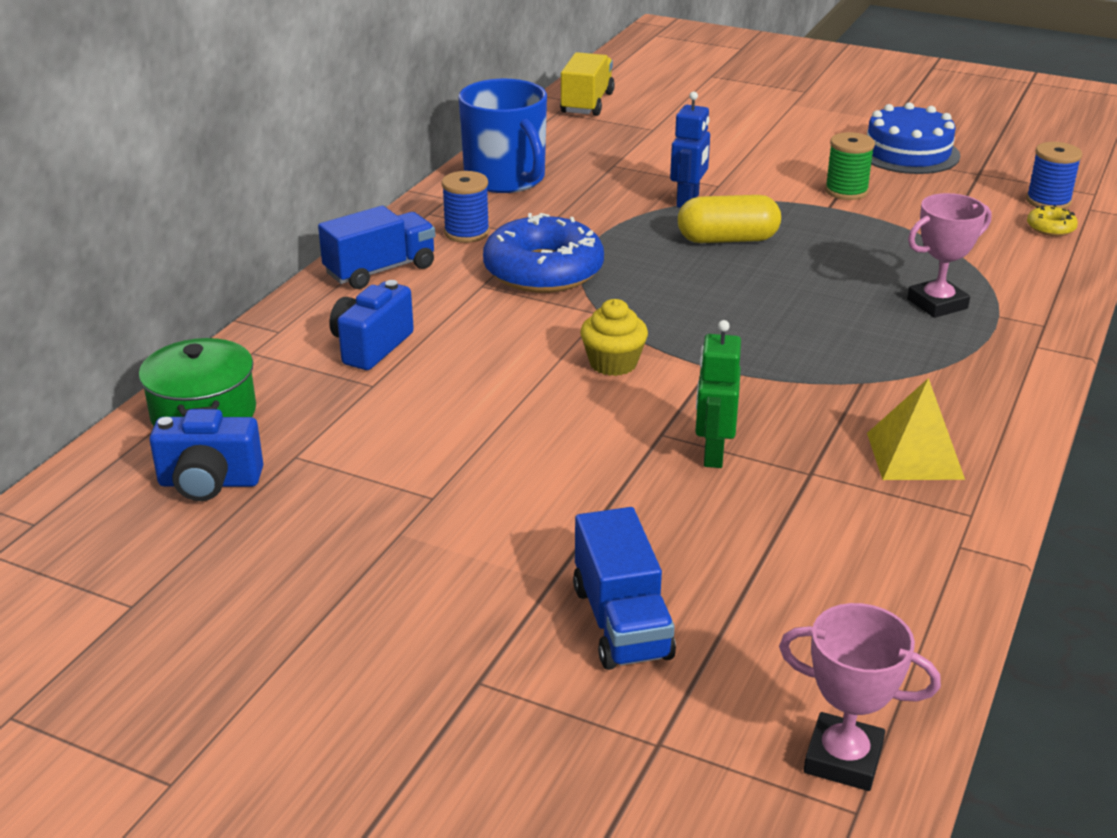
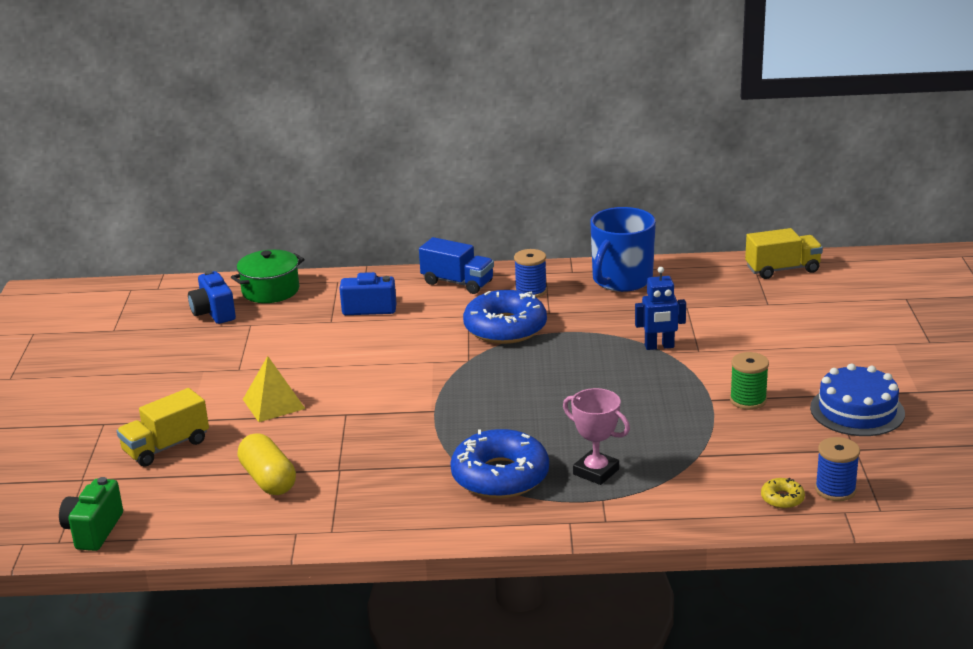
camera: 65 degrees right, 5 degrees down
(613, 363) = (411, 379): yellow cupcake -> none
(621, 622) = (166, 447): blue truck -> yellow truck
(713, 454) = (336, 434): green robot -> none
(727, 239) = (614, 374): yellow capsule -> yellow capsule (268, 479)
(843, 759) = (93, 530): pink trophy -> green camera
(908, 362) = (500, 476): none -> blue donut
(914, 455) = (384, 500): yellow pyramid -> yellow pyramid (273, 404)

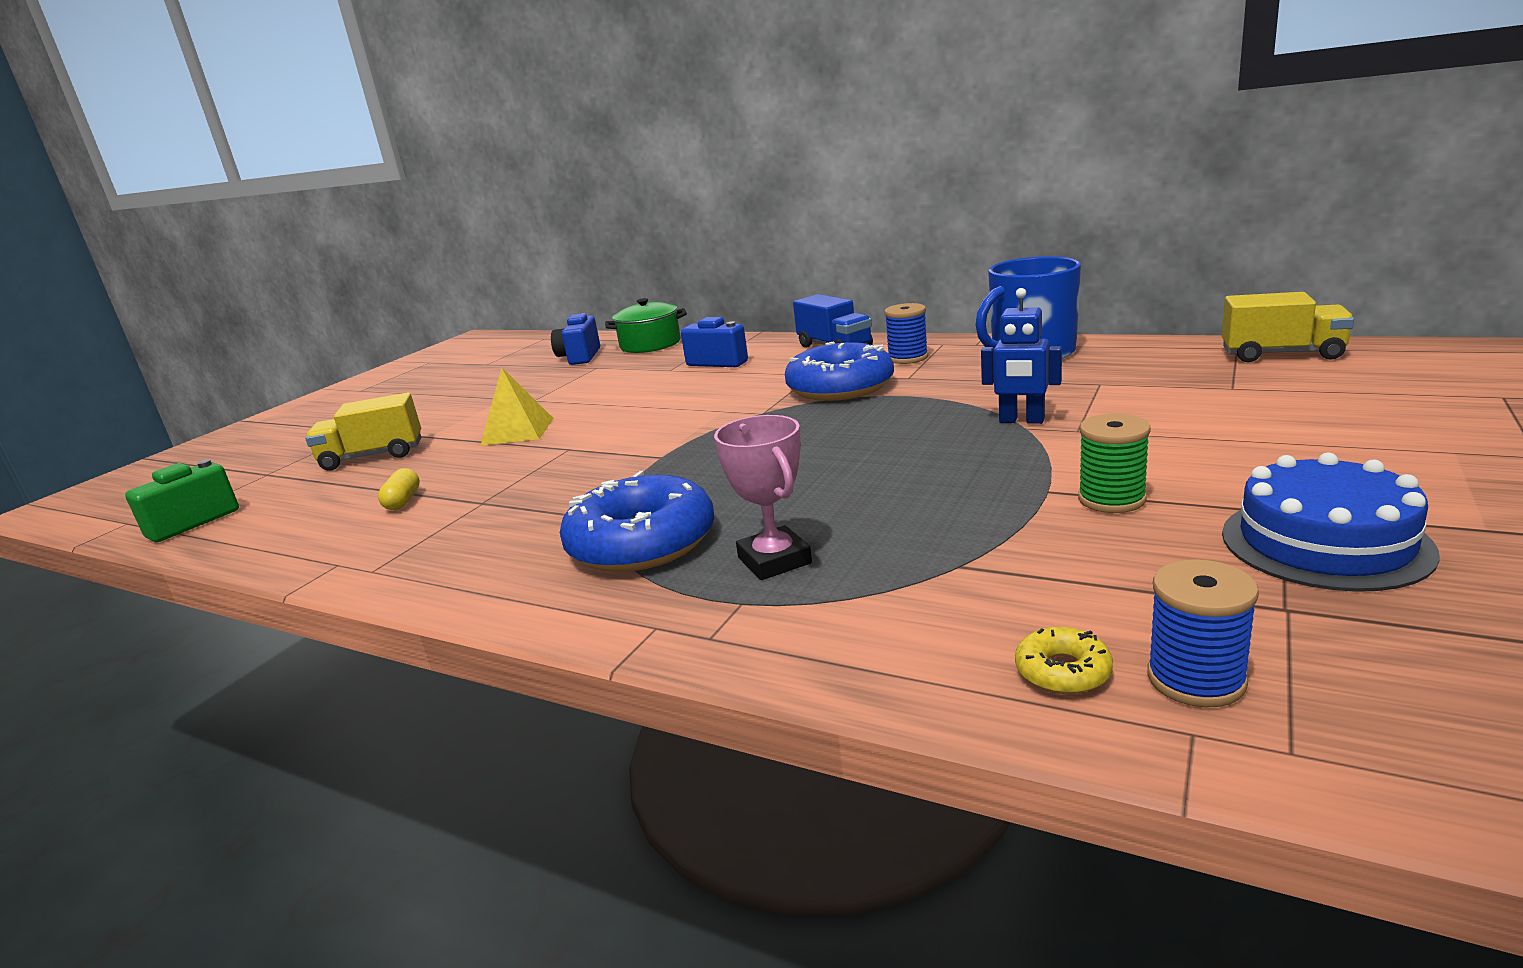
camera: 30 degrees right, 5 degrees down
(268, 479) = (403, 501): yellow capsule -> yellow capsule, size x0.55

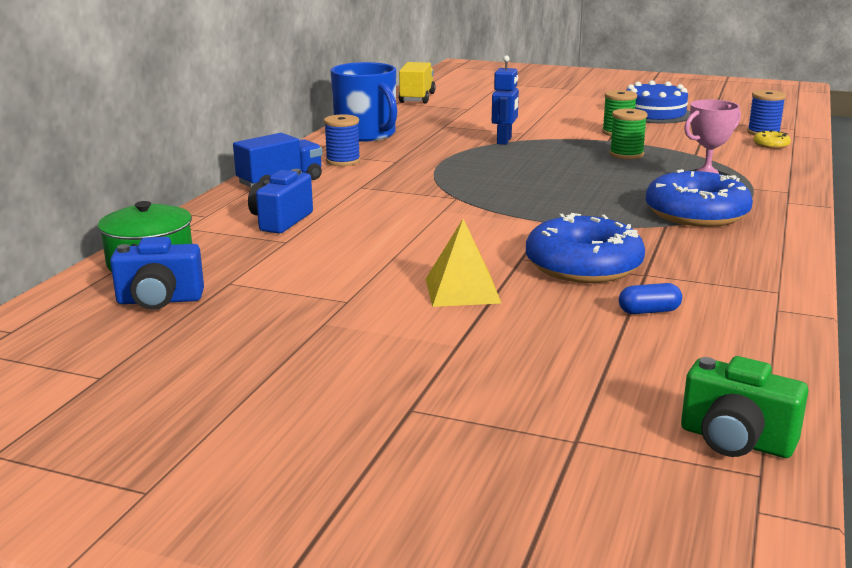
camera: 100 degrees left, 0 degrees up
(372, 456) = (521, 366): yellow truck -> none
(403, 501) = (649, 311): yellow capsule -> blue capsule
(840, 387) = (406, 178): blue donut -> blue donut (583, 265)
(953, 503) = (626, 154): none -> green spool

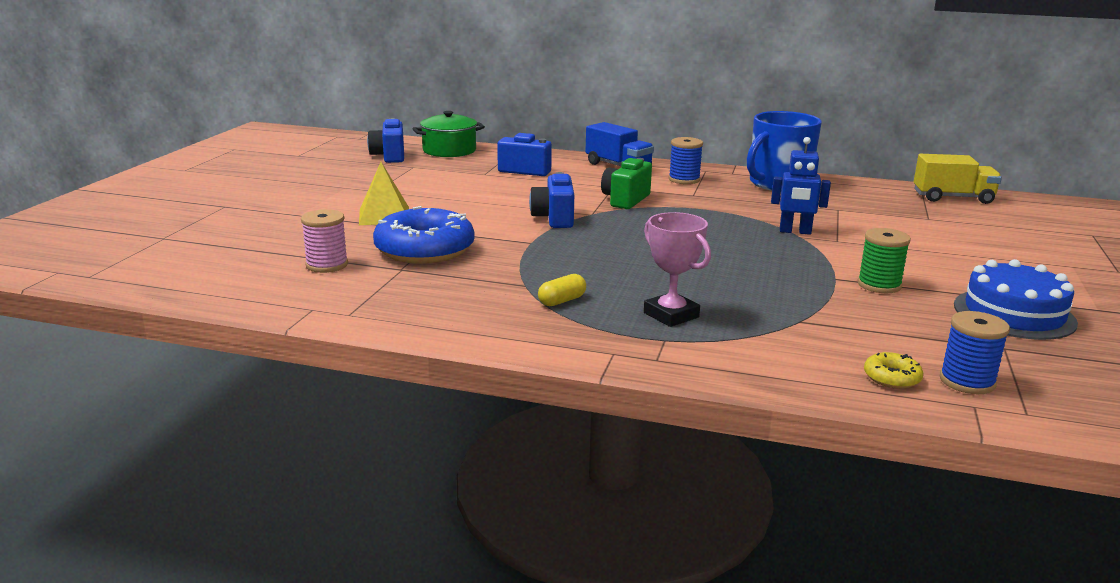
camera: 85 degrees right, 0 degrees up
(472, 212) = (554, 218): none -> blue camera
(626, 154) = (775, 283): green spool -> none
(649, 311) = (327, 265): blue capsule -> pink spool
(696, 213) = (562, 301): blue donut -> yellow capsule
(735, 441) = (128, 274): green camera -> green camera (625, 200)

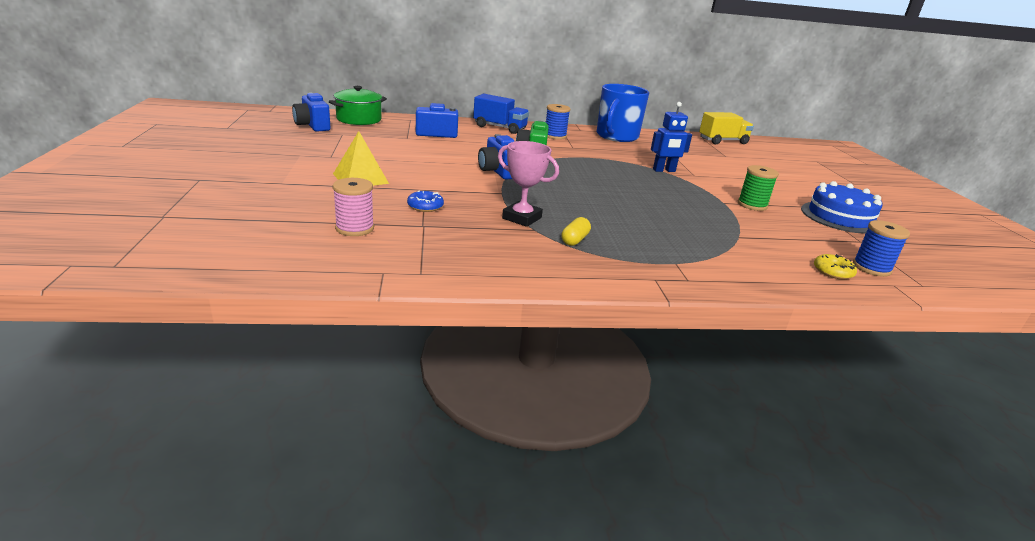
camera: 25 degrees left, 5 degrees up
(424, 250) = (425, 206): blue donut -> blue donut, size x0.42
(671, 315) = (658, 242): pink trophy -> pink trophy (522, 218)

